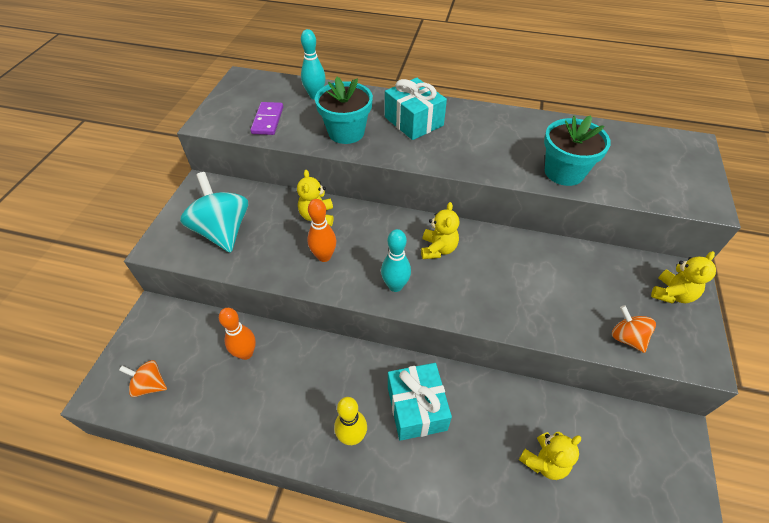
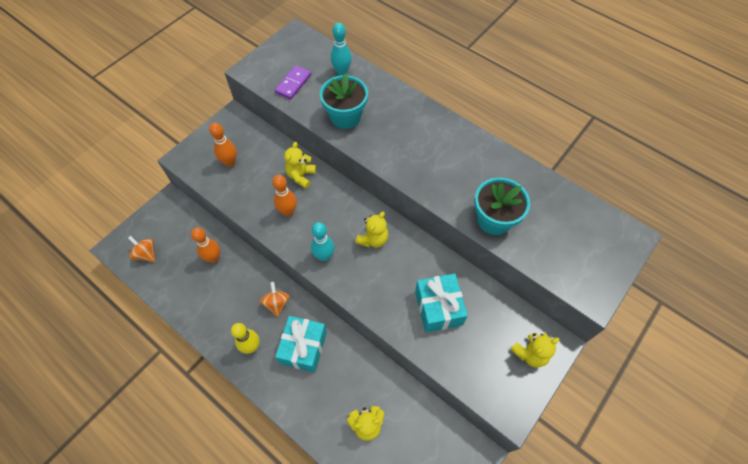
camera: 25 degrees right, 10 degrees up
(223, 231) = (230, 162): turquoise spinning top -> orange bowling pin
(414, 121) = (404, 125): turquoise gift -> turquoise gift (438, 308)
(626, 338) = (466, 370): orange spinning top -> orange spinning top (277, 303)

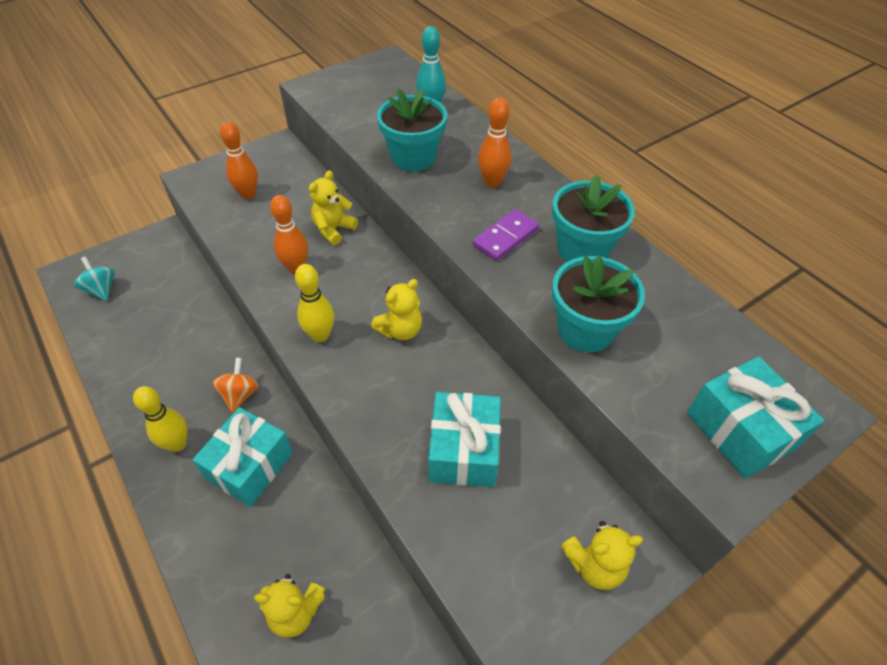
camera: 15 degrees right, 10 degrees down
(146, 254) = (101, 289): orange spinning top -> turquoise spinning top
(214, 258) = (184, 315): orange bowling pin -> orange bowling pin (492, 182)
(293, 84) = (360, 109): purple domino -> purple domino (505, 237)
(324, 256) = (320, 335): turquoise bowling pin -> yellow bowling pin
(475, 163) = (582, 249): none -> turquoise flower pot
(593, 261) = (740, 430): none -> turquoise gift

